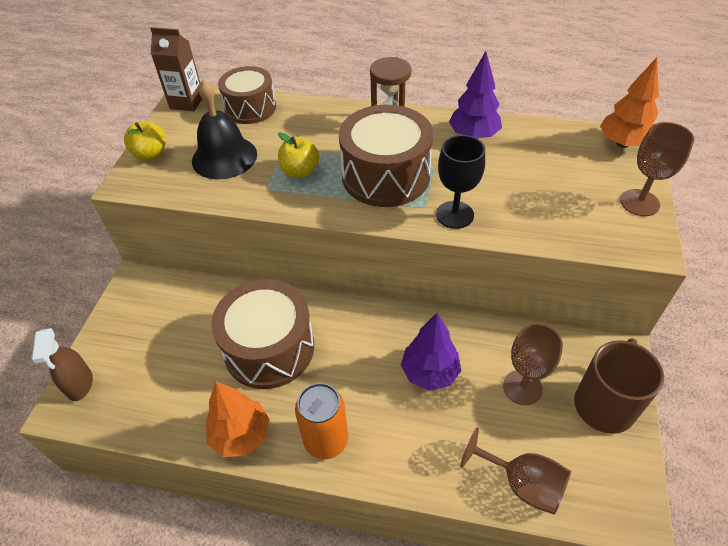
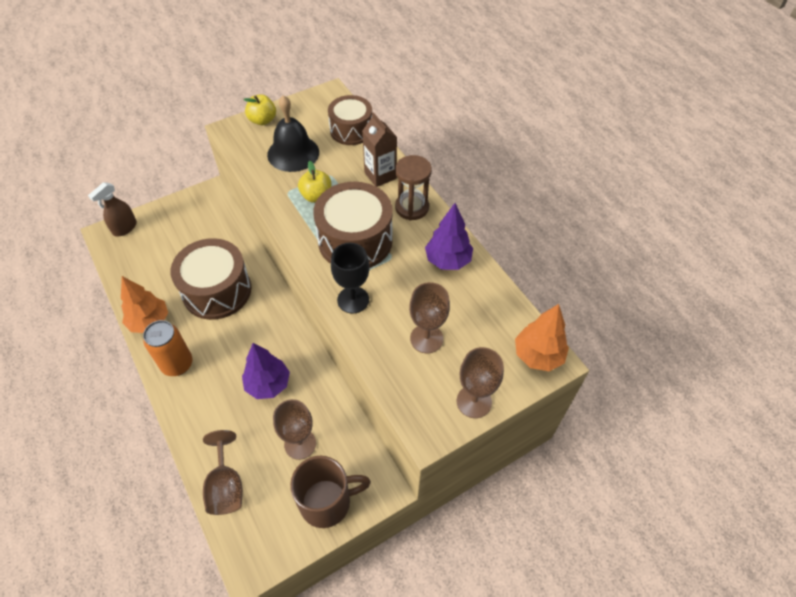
camera: 45 degrees right, 5 degrees up
(187, 102) = (324, 99): brown carton -> brown carton (380, 175)
(546, 193) = (426, 339): none -> brown goblet

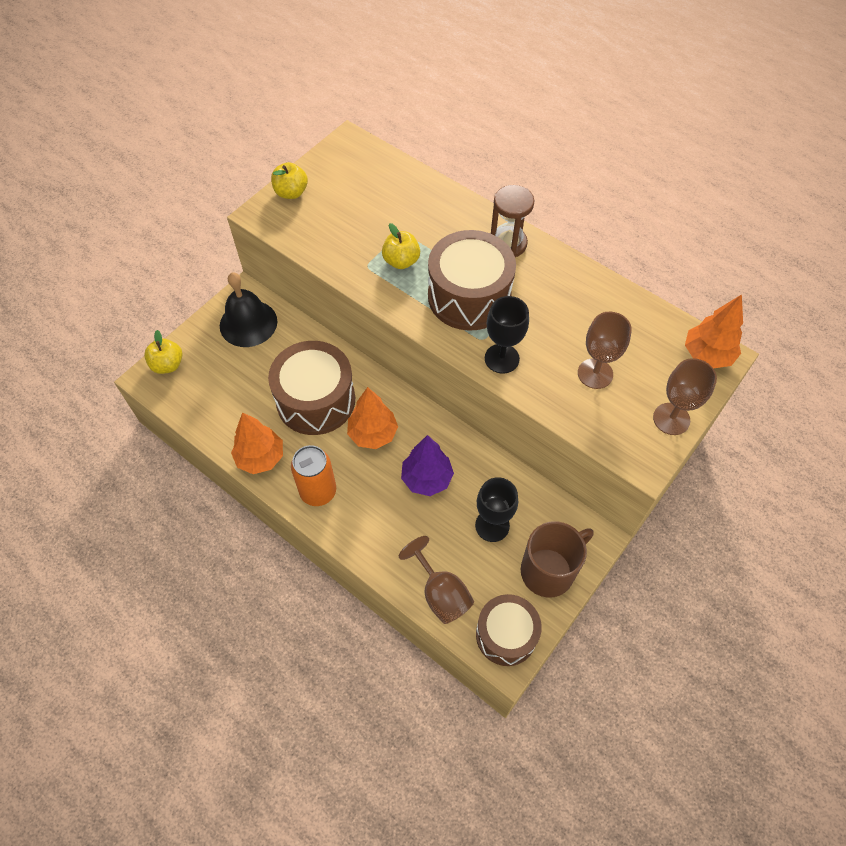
camera: 20 degrees left, 5 degrees up
(124, 228) = (168, 365): brown spray bottle -> yellow apple
(245, 332) = (373, 434): none -> orange tree
(293, 153) = (348, 220): black bell -> black bell (248, 323)
(300, 444) = (492, 525): brown goblet -> black goblet
(351, 130) = (396, 177): brown drum -> brown drum (506, 635)
(380, 175) = (456, 219): brown carton -> none
(448, 260) = (573, 288): purple tree -> none

